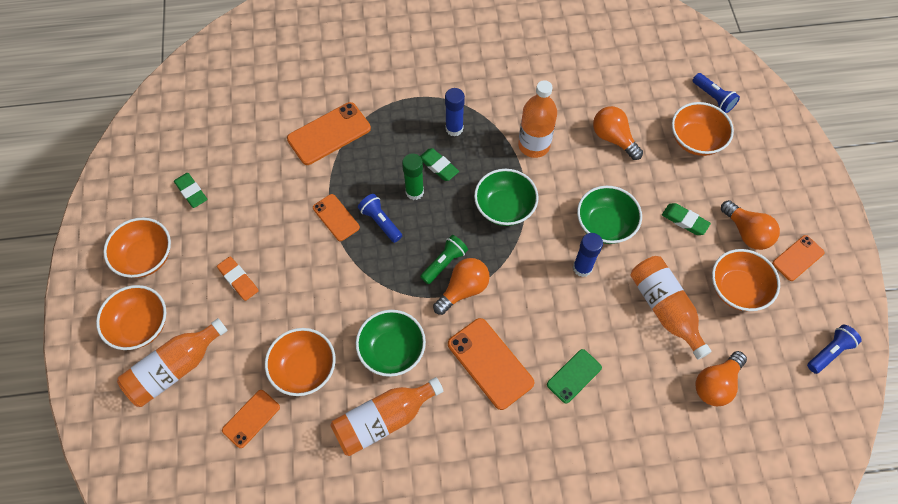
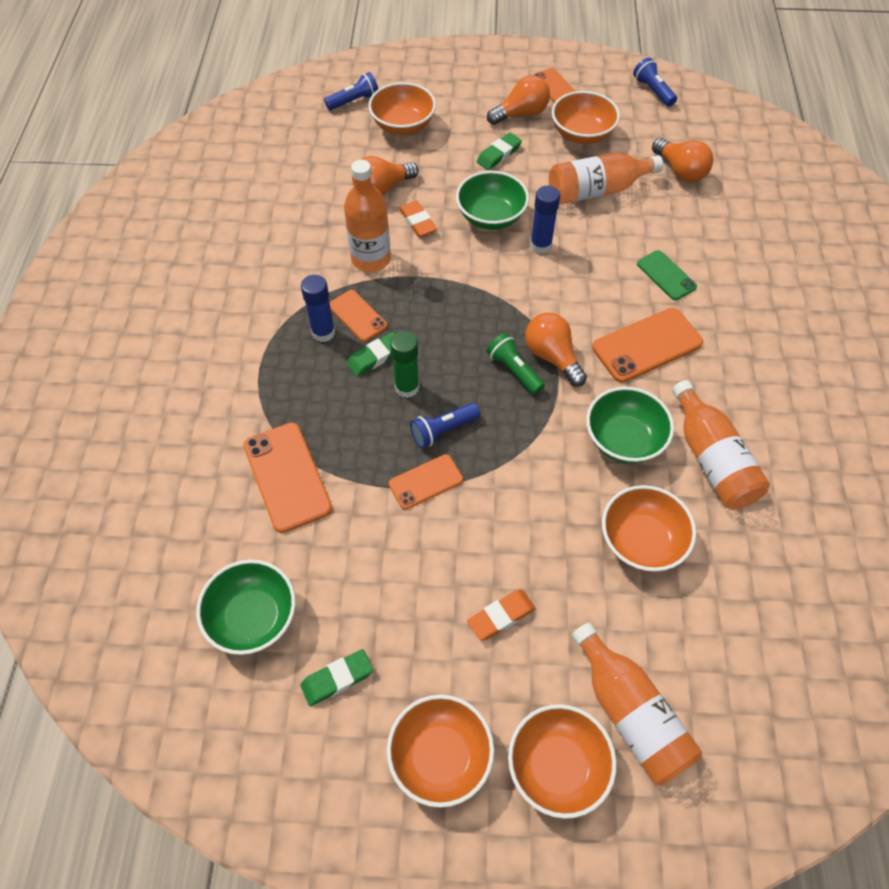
camera: 80 degrees left, 5 degrees down
(251, 418) = (707, 612): orange phone -> orange phone (357, 316)
(504, 207) = (450, 300): green bowl -> green bowl (253, 617)
(583, 170) = (417, 222): none -> orange eraser

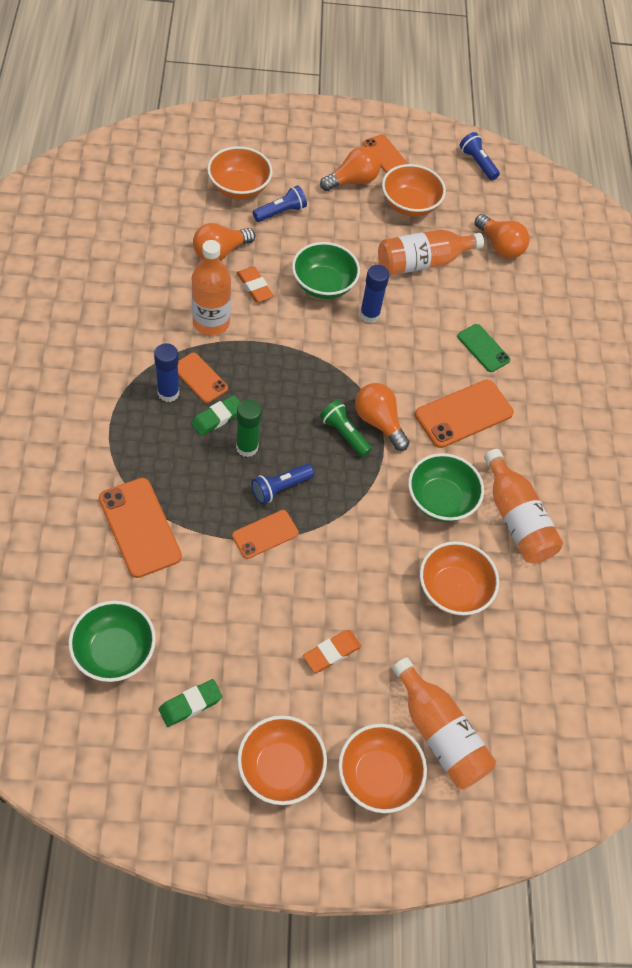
camera: 10 degrees left, 0 degrees up
(354, 101) = (191, 160): blue flashlight -> blue flashlight (280, 212)
(498, 154) = (331, 222): green eraser -> none

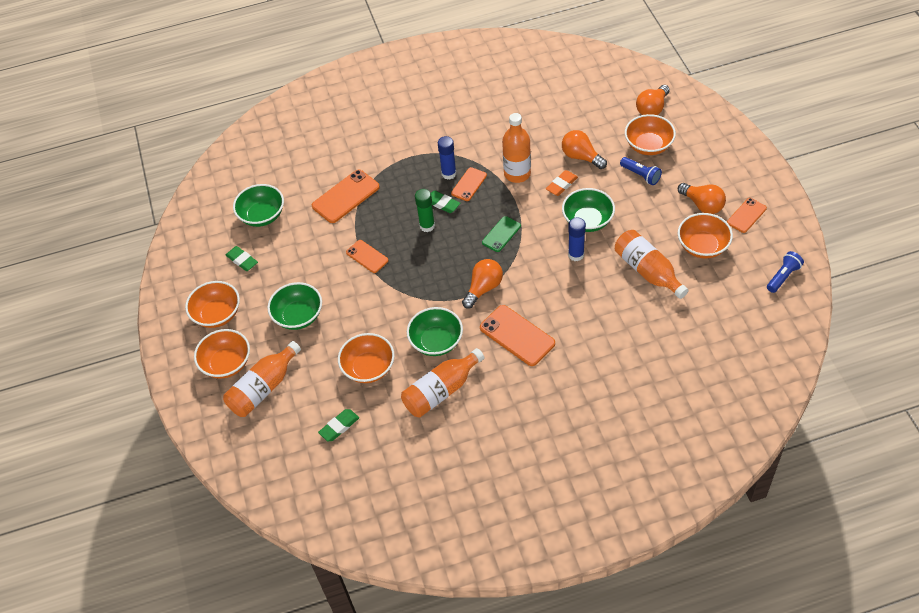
camera: 85 degrees right, 5 degrees down
(280, 488) = (404, 253): blue flashlight -> none
(331, 652) = (298, 316): orange eraser -> green bowl
(344, 434) = (463, 272): green flashlight -> none
(483, 348) = (585, 331): green phone -> green phone (501, 234)
(500, 246) = (698, 315): orange light bulb -> orange light bulb (652, 108)
(533, 652) = (339, 427): none -> green eraser

